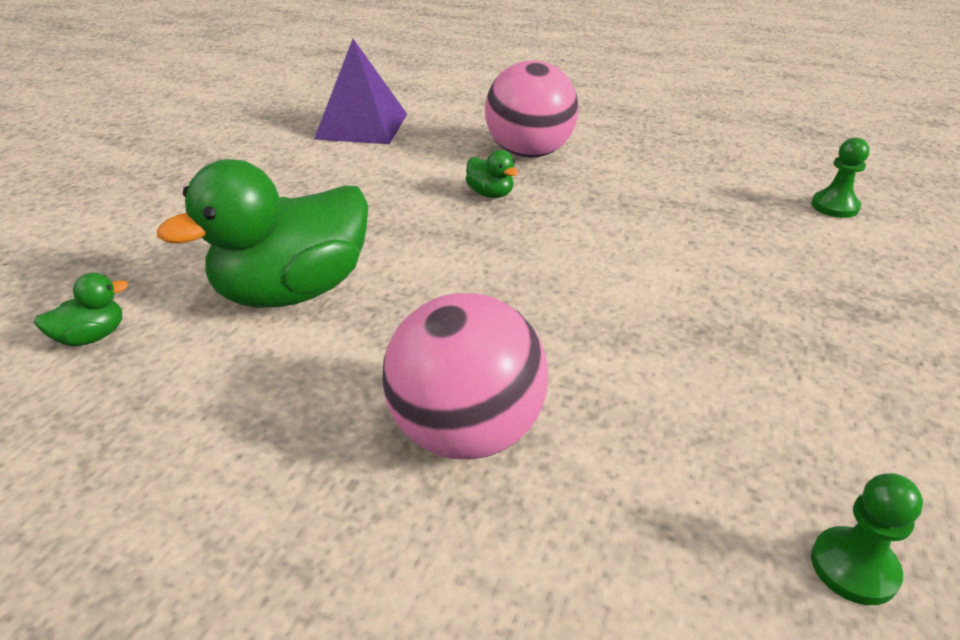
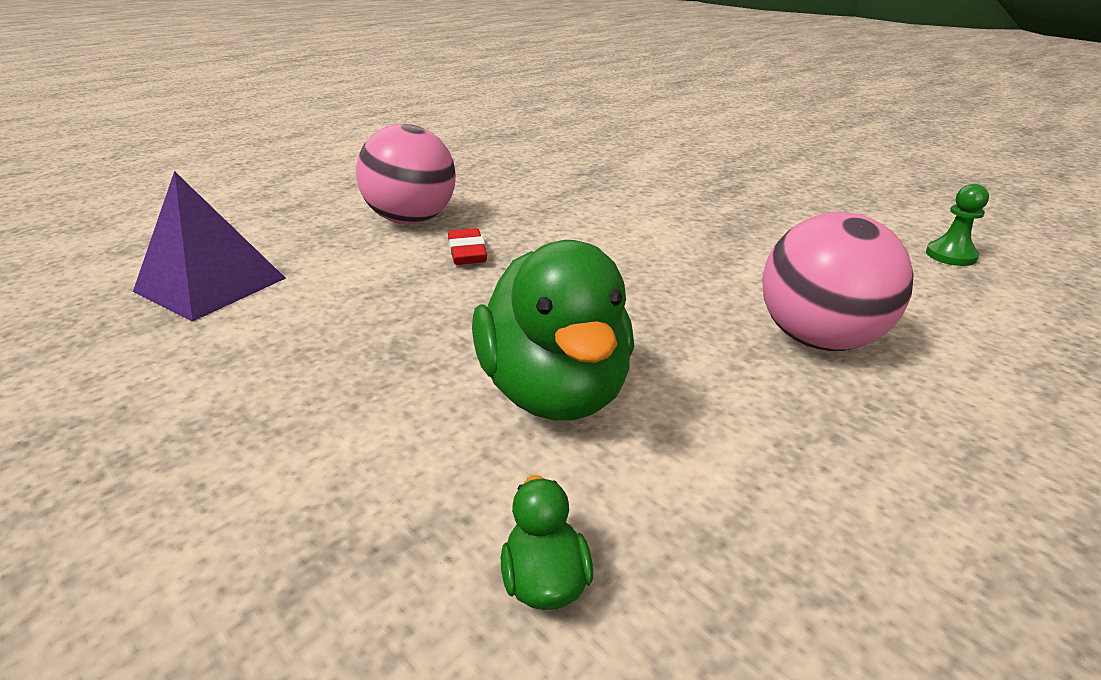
camera: 65 degrees left, 5 degrees down
(490, 194) = (467, 253): green duck -> red eraser
(834, 206) = (613, 158): green pawn -> none

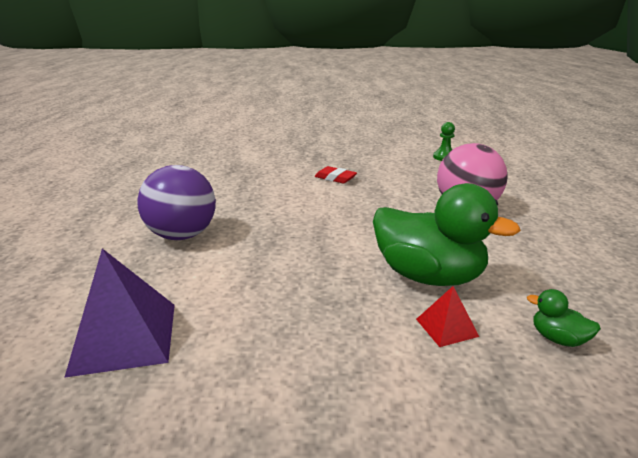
camera: 45 degrees left, 5 degrees down
(412, 220) = (182, 235): pink ball -> purple ball
(444, 457) = (446, 327): none -> red pyramid
(467, 253) = (257, 238): red eraser -> red eraser (335, 178)

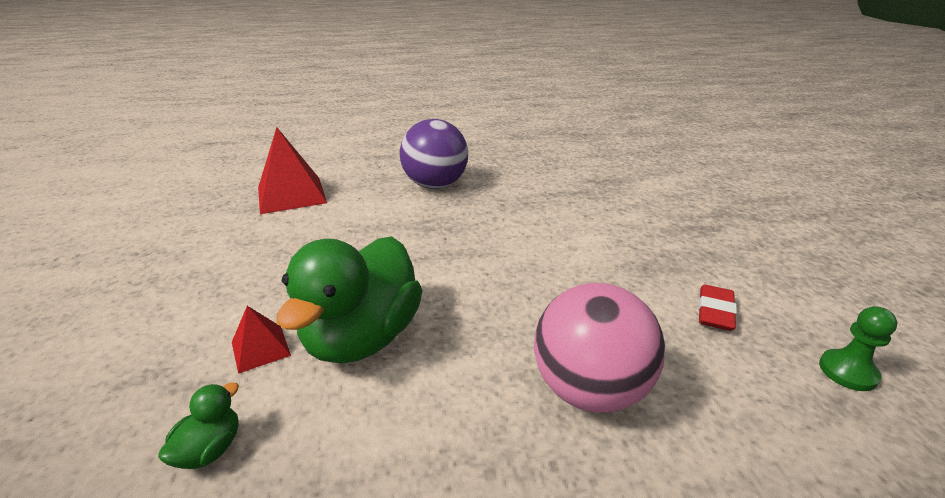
camera: 80 degrees right, 5 degrees up
(124, 337) = (291, 195): purple pyramid -> red pyramid
(335, 178) = (626, 250): red eraser -> red eraser (715, 312)

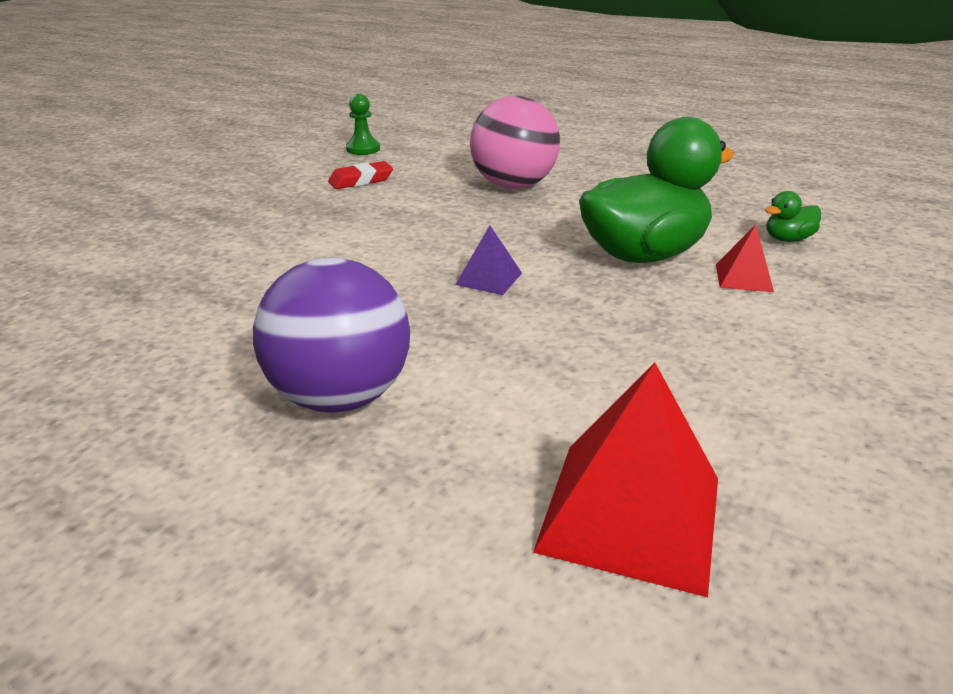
camera: 140 degrees left, 0 degrees up
(452, 259) = (489, 278): none -> purple pyramid

